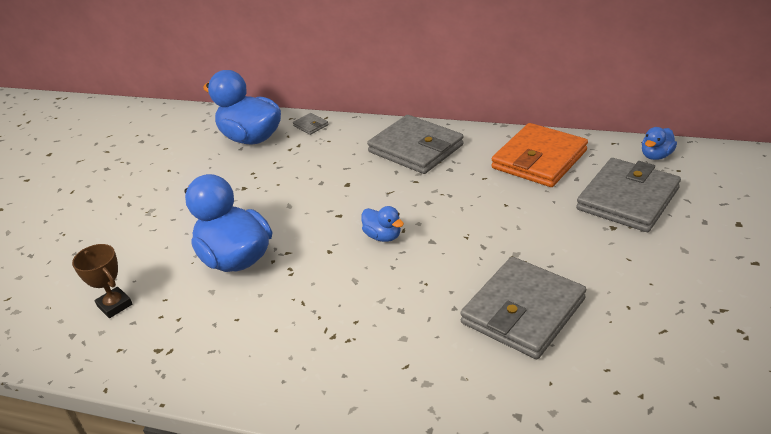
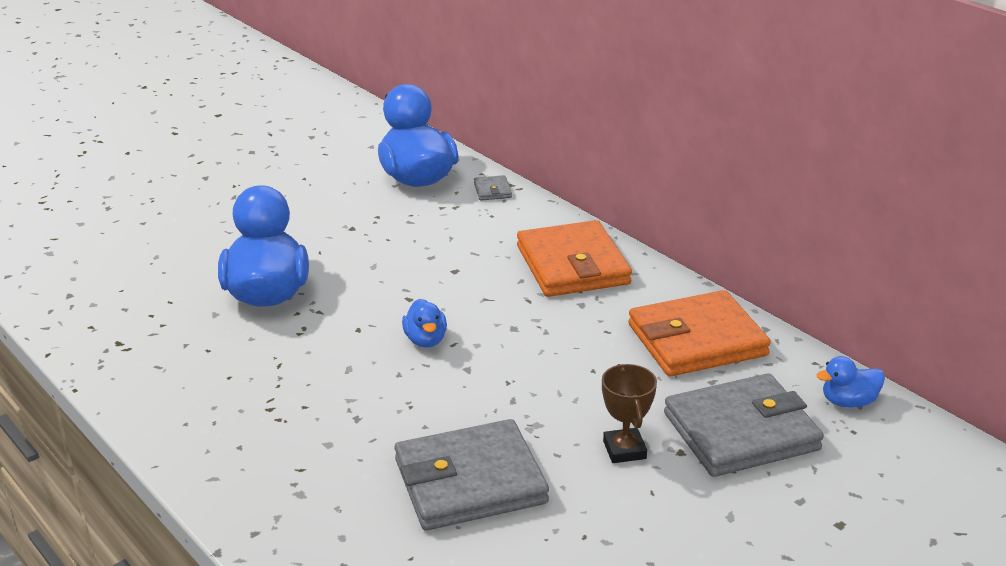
camera: 30 degrees right, 5 degrees down
(114, 305) = (126, 286): brown trophy -> brown trophy (624, 450)
(416, 148) = (572, 265): grey wallet -> orange wallet

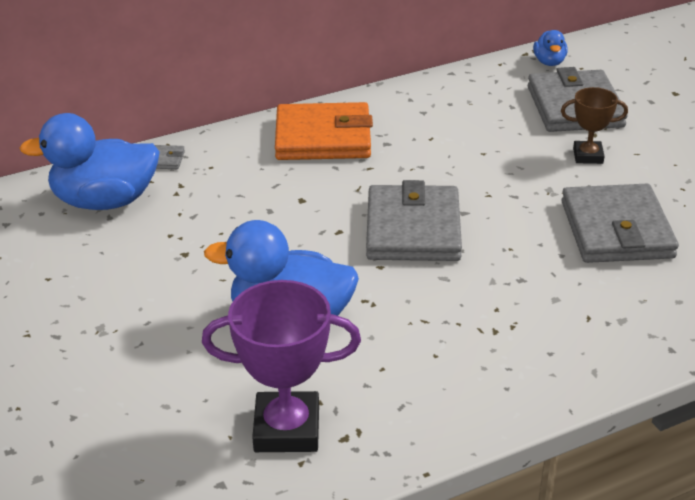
camera: 75 degrees left, 5 degrees up
(129, 313) = (287, 429): none -> purple trophy
(425, 340) = (413, 229): blue duck -> grey wallet
(696, 340) = (457, 102): orange wallet -> none

